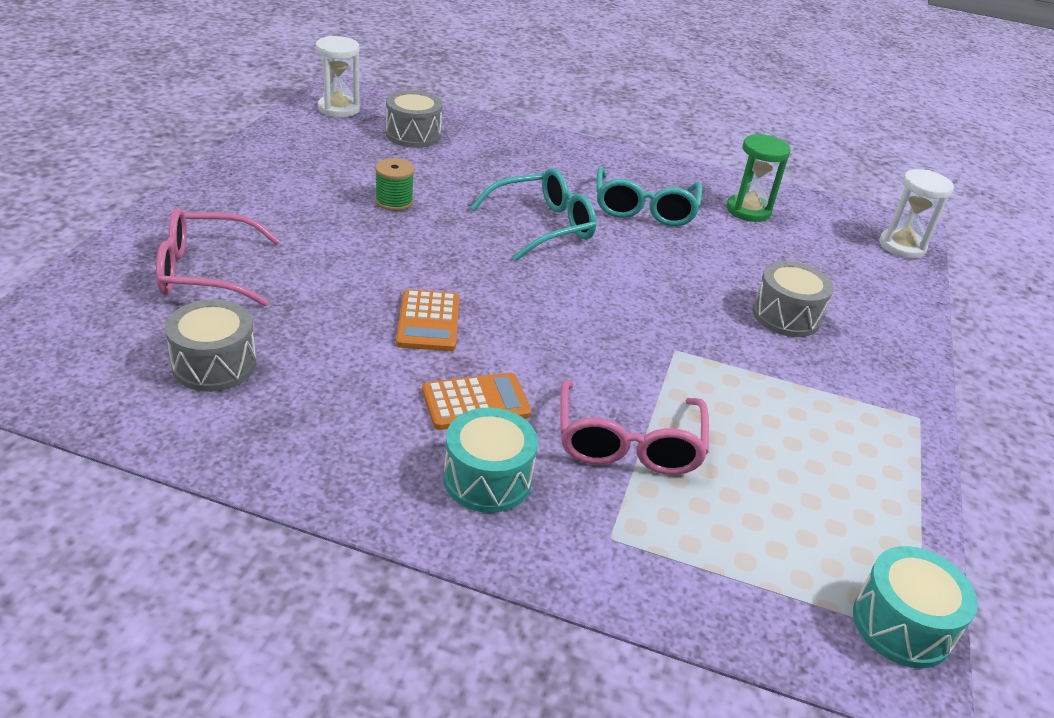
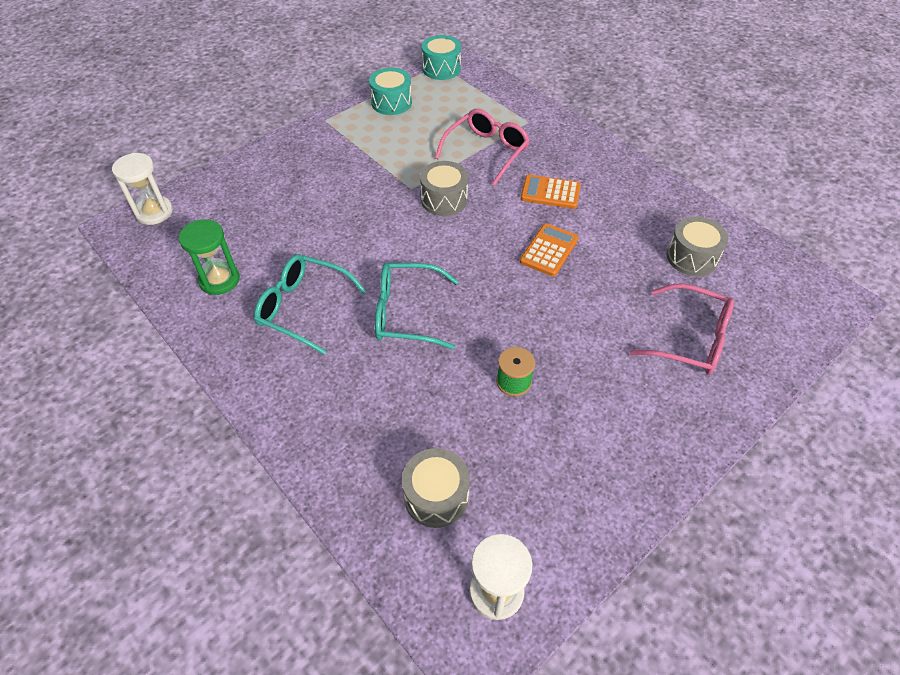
camera: 145 degrees left, 15 degrees up
(487, 479) = (567, 157): turquoise drum -> turquoise drum (391, 102)
(644, 209) = (303, 308): turquoise glasses -> turquoise glasses turned 105 degrees counterclockwise
(786, 316) = (317, 188): grey drum -> grey drum (444, 199)

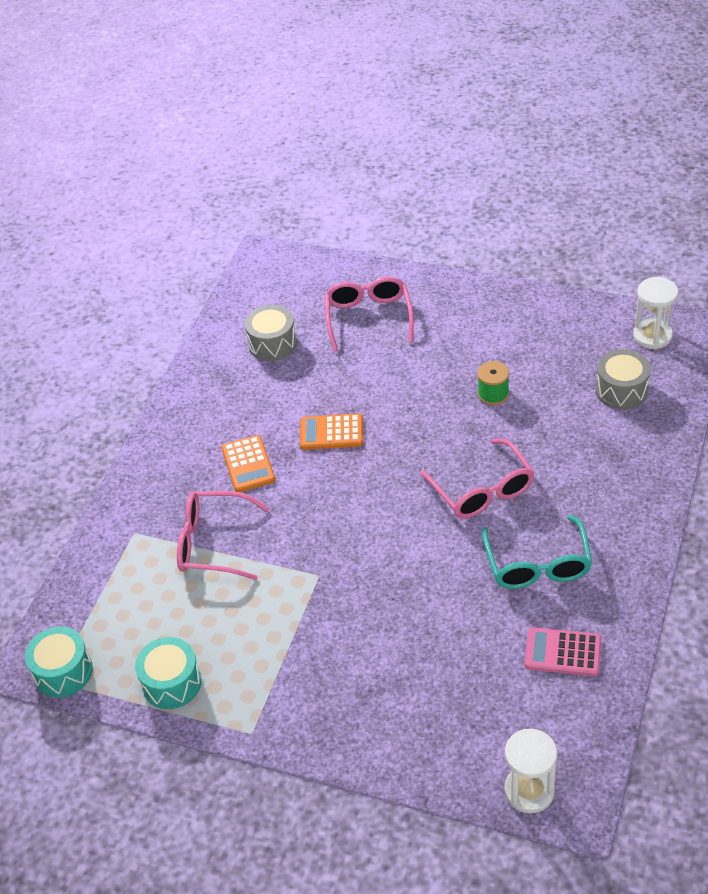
camera: 115 degrees left, 5 degrees down
(219, 280) = (563, 652): green hourglass -> pink calculator
(407, 313) = (482, 490): turquoise glasses -> pink glasses
(444, 199) = (316, 539): grey drum -> none

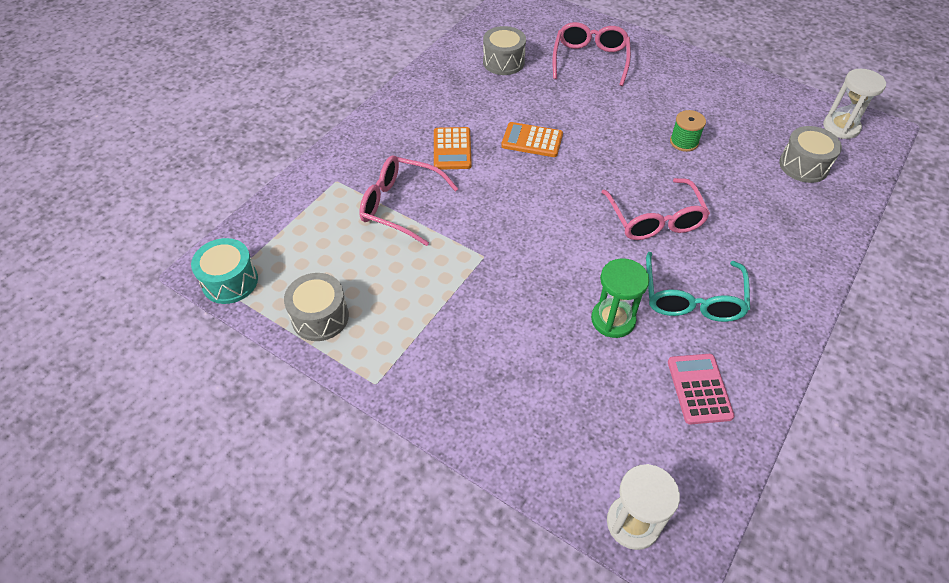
camera: 10 degrees right, 5 degrees up
(172, 683) = (320, 317): turquoise drum -> grey drum
(465, 607) = (613, 320): none -> green hourglass
(563, 652) = (699, 389): pink calculator -> pink calculator turned 60 degrees clockwise

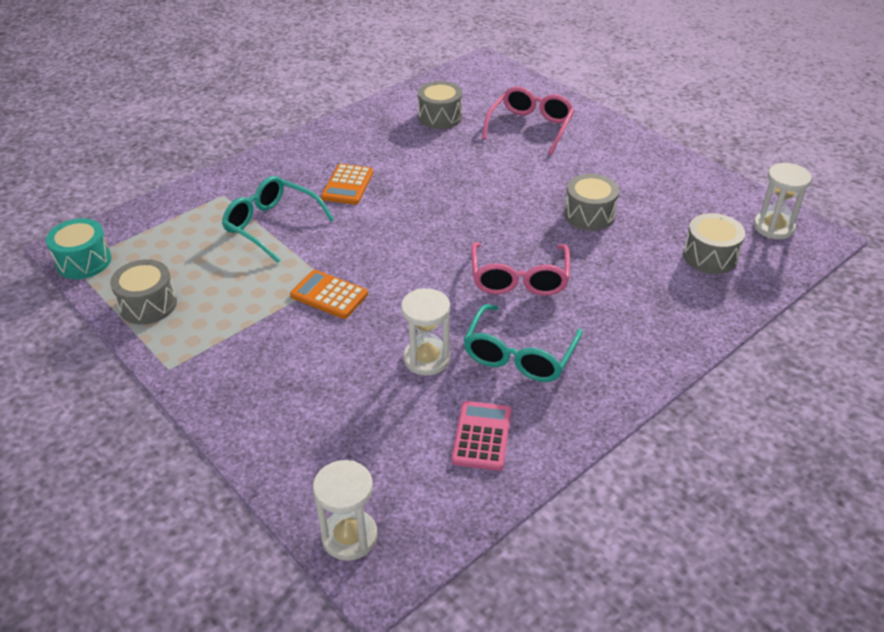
camera: 15 degrees right, 10 degrees down
(400, 206) = (272, 225): pink glasses -> turquoise glasses
(532, 140) = (431, 190): orange calculator -> orange calculator (329, 295)
(613, 320) = (426, 359): green hourglass -> white hourglass
(684, 142) = (589, 215): green spool -> grey drum

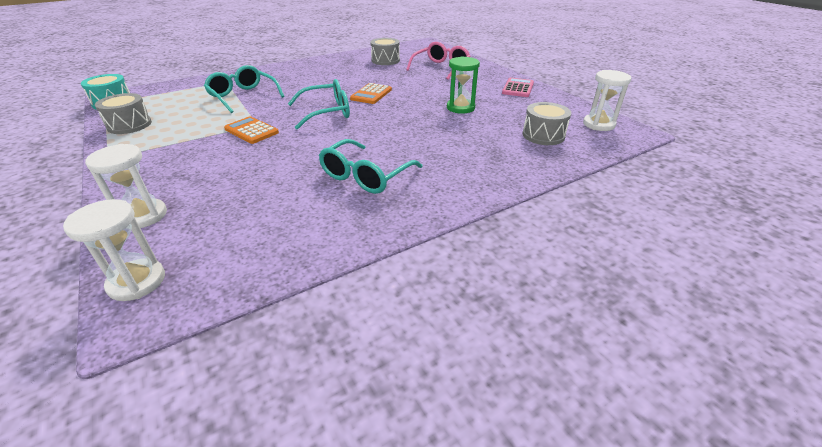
camera: 10 degrees right, 5 degrees down
(348, 185) = (306, 83): orange calculator -> orange calculator (371, 94)
(411, 246) = (326, 112): none -> turquoise glasses
(426, 359) = (293, 171): white hourglass -> white hourglass (143, 216)
(481, 436) = (302, 223): pink calculator -> pink calculator (517, 88)
(519, 278) = (391, 134): pink glasses -> none
(589, 215) = (460, 108): grey drum -> green hourglass

